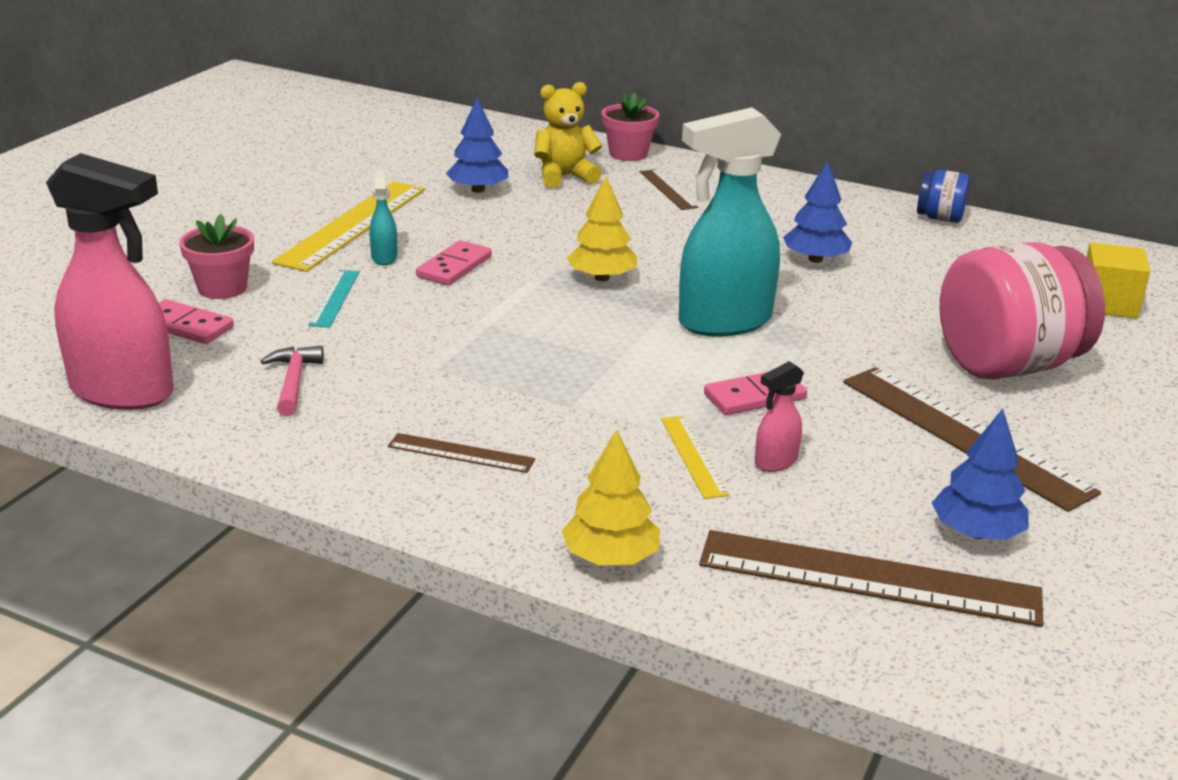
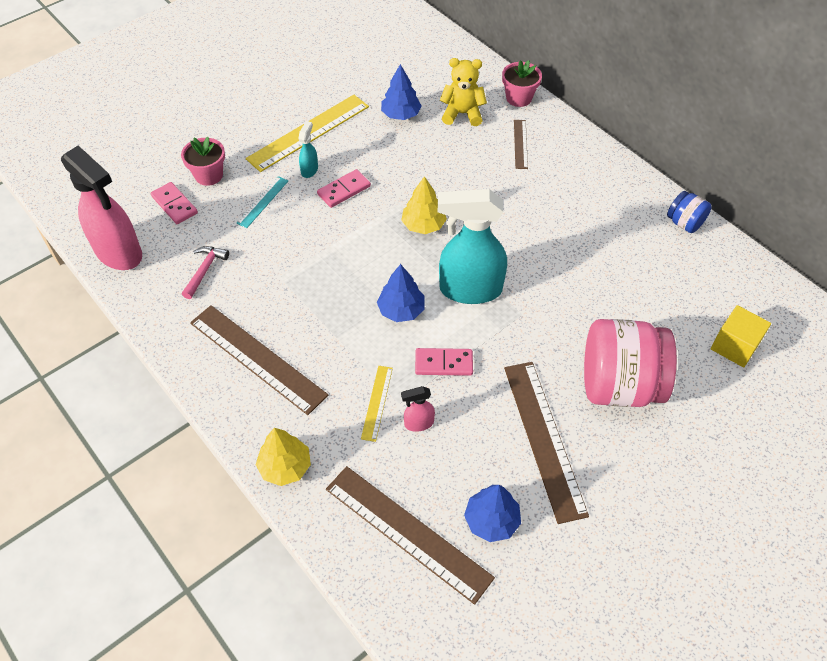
camera: 25 degrees right, 25 degrees up
(461, 453) = (257, 358): brown ruler -> brown ruler, size x2.02
(815, 259) = (568, 244): blue tree -> blue tree (401, 310)

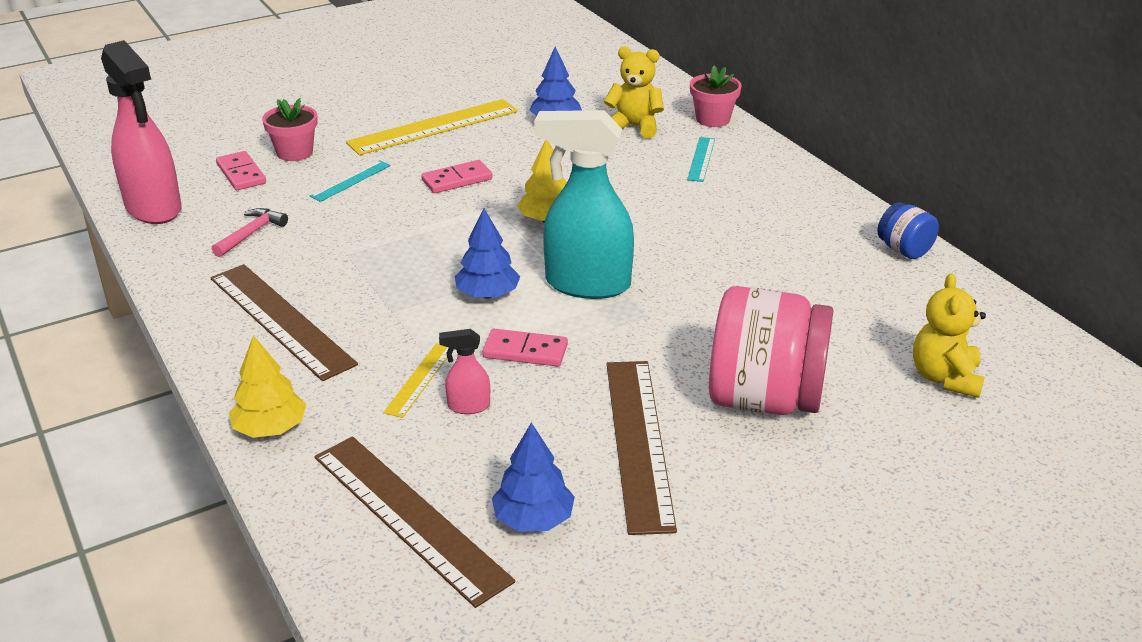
camera: 10 degrees right, 20 degrees down
(309, 170) = (421, 158): turquoise spray bottle -> none
(520, 144) = (701, 159): brown ruler -> turquoise ruler
(734, 346) = (945, 378): yellow cube -> yellow teddy bear

